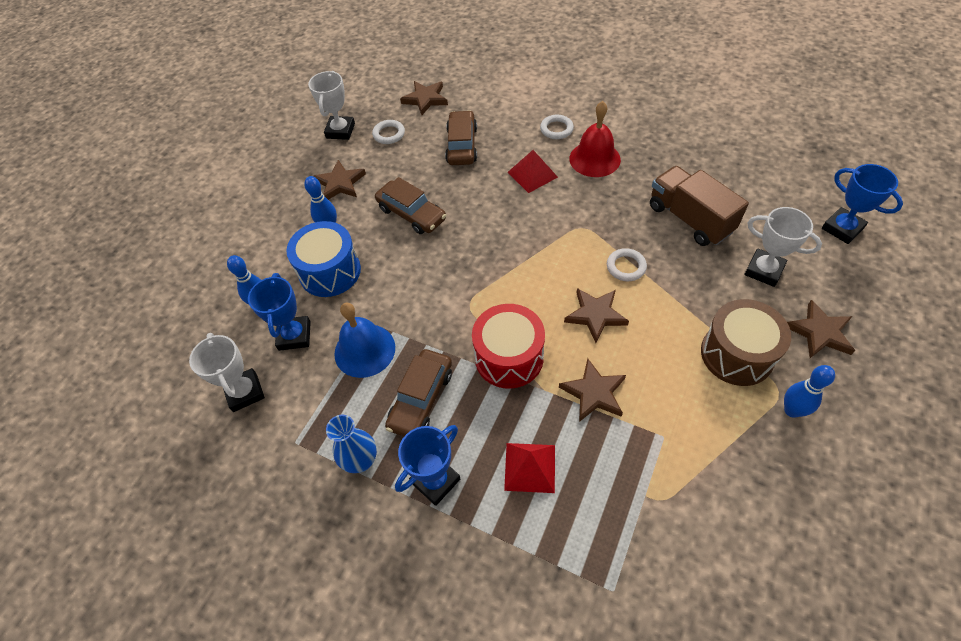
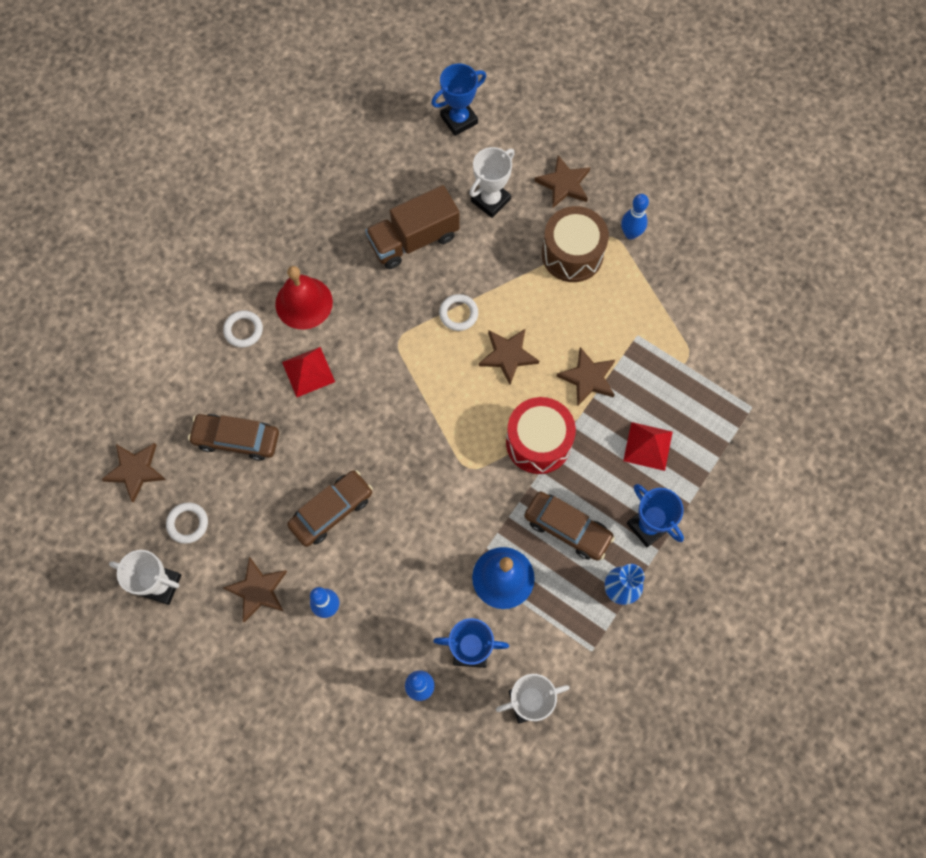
camera: 85 degrees left, 15 degrees up
(330, 271) = (393, 608): blue drum -> none

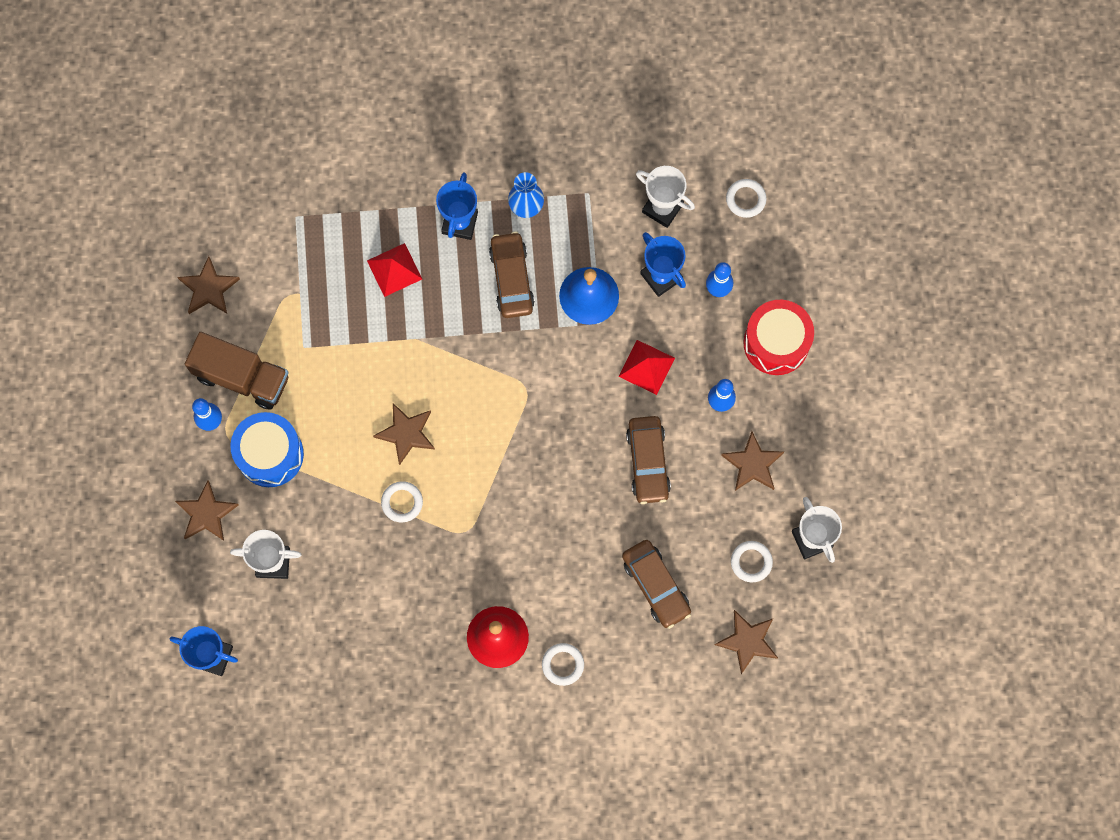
camera: 130 degrees left, 5 degrees up
(308, 372) = (553, 579): red pyramid -> red pyramid (646, 367)
(331, 511) = (648, 462): brown car -> brown car turned 105 degrees counterclockwise
(414, 239) = (364, 596): brown truck -> brown truck (242, 377)
(478, 782) = (745, 199): none -> white ring
(538, 442) = (460, 353): red drum -> red drum (776, 343)
(572, 254) = (270, 454): brown drum -> blue drum
(588, 378) = (374, 357): brown star -> brown star (209, 288)

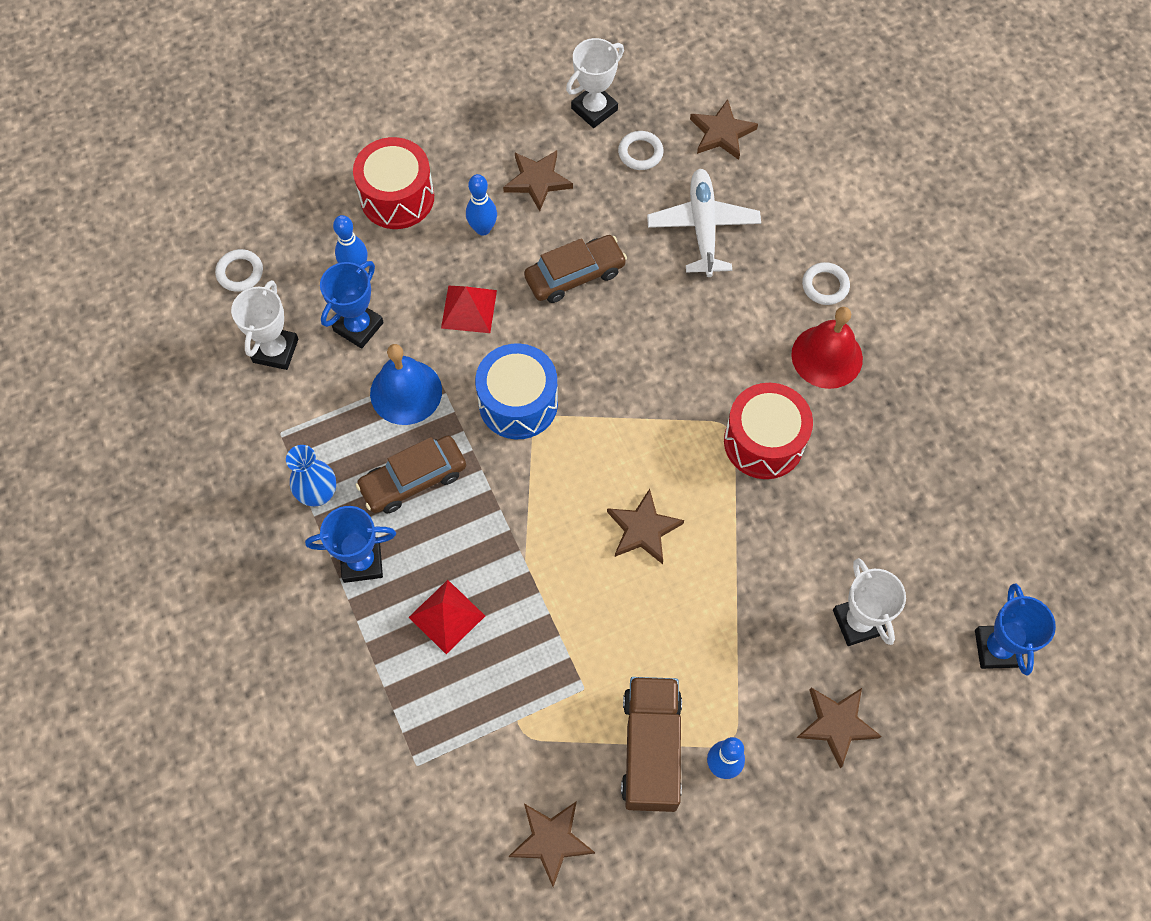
camera: 110 degrees left, 10 degrees down
(270, 454) = (732, 676): blue drum -> blue drum (518, 403)
(402, 502) = (725, 505): white ring -> none
(442, 554) = (763, 442): none -> red drum
(656, 585) = (703, 228): brown car -> white plane

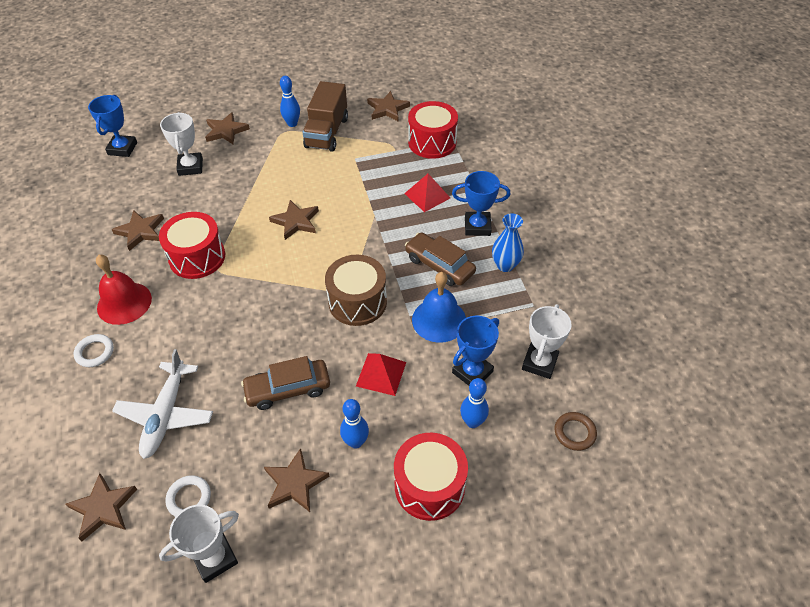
camera: 170 degrees left, 15 degrees down
(240, 272) = (574, 433): white ring -> brown ring
(413, 480) = (439, 265): brown car -> brown car turned 120 degrees counterclockwise
(453, 752) = (432, 142): none -> red drum
(518, 403) = (357, 302): blue drum -> brown drum
(868, 475) = (140, 231): none -> brown star

